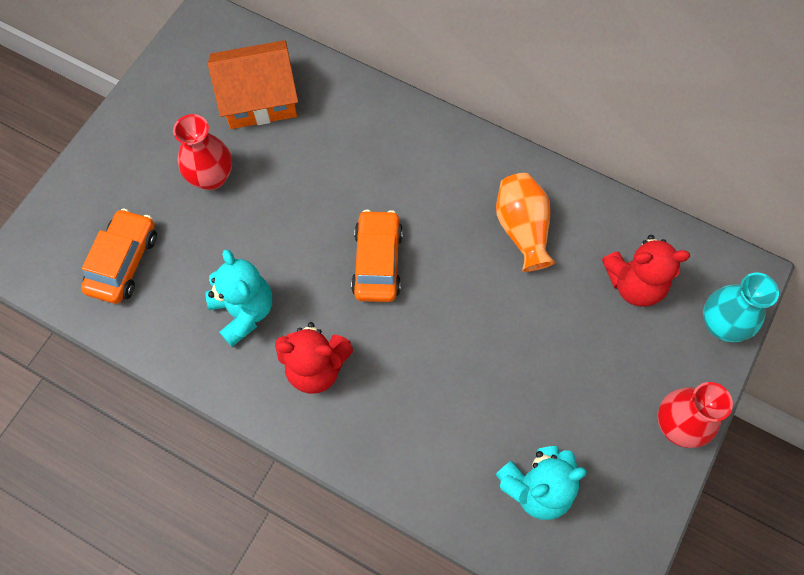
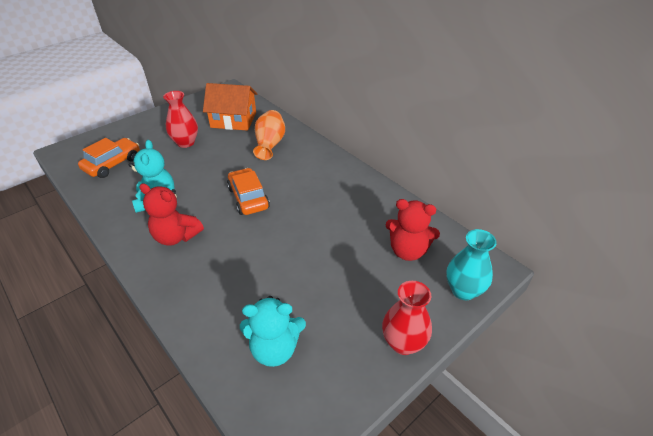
camera: 20 degrees right, 25 degrees down
(377, 262) = (248, 198): orange car -> orange car turned 45 degrees counterclockwise
(522, 229) = (346, 205): orange vase -> orange vase (270, 144)

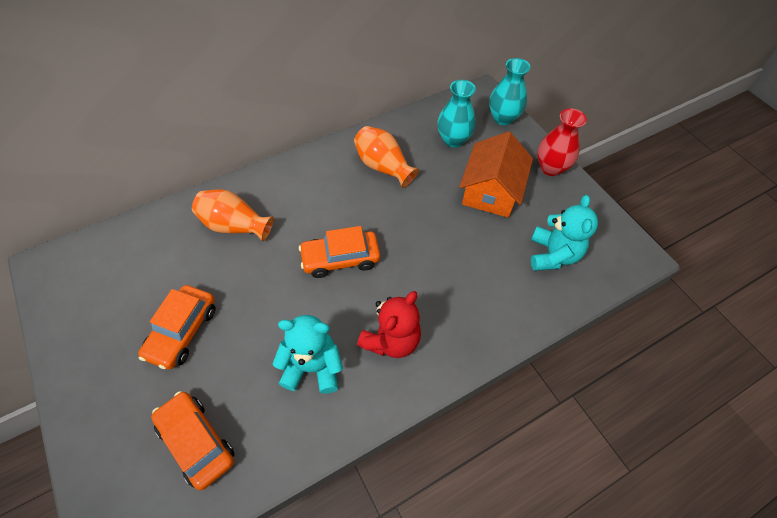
camera: 80 degrees left, 15 degrees up
(186, 143) = (182, 331): red vase -> orange car
(233, 120) = (149, 264): orange house -> orange house (491, 191)
(352, 207) = (383, 166): none -> orange vase
(408, 251) = (453, 140): red teddy bear -> turquoise vase

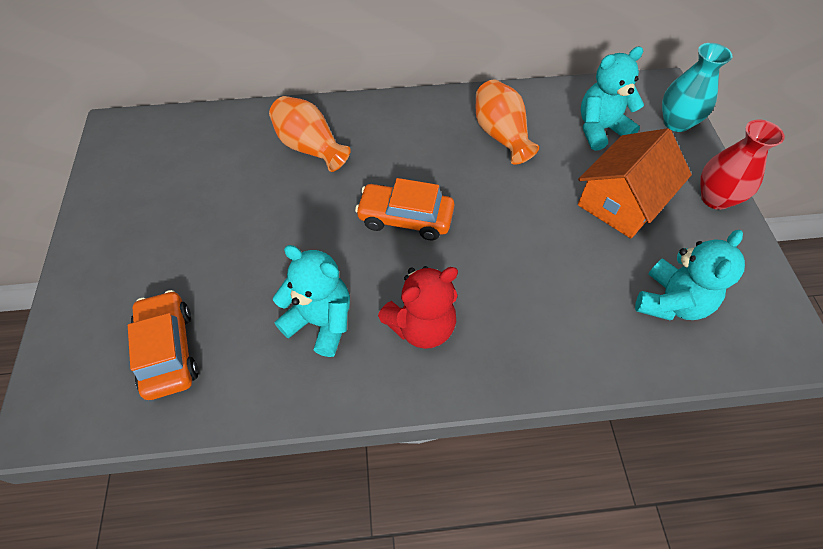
camera: 25 degrees right, 0 degrees up
(182, 331) = (208, 235): orange car -> none
(453, 140) = (600, 129): turquoise vase -> turquoise teddy bear

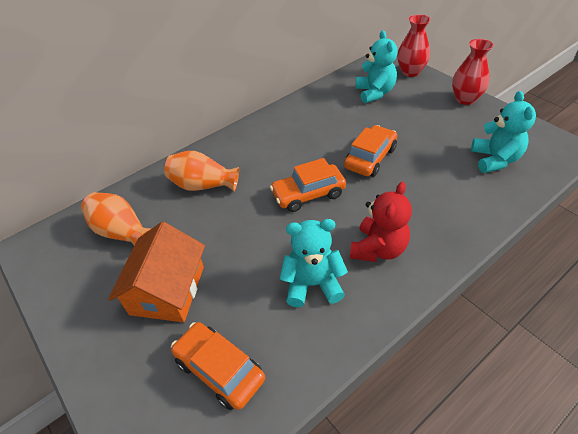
camera: 30 degrees left, 10 degrees down
(501, 135) = (321, 121): orange vase -> orange vase (122, 232)
(514, 213) = (370, 158): none -> orange car
(600, 129) = (374, 93): turquoise teddy bear -> turquoise teddy bear turned 135 degrees clockwise
(622, 201) = (421, 123): orange house -> orange house (167, 290)
(676, 122) = (410, 72): turquoise vase -> red vase

